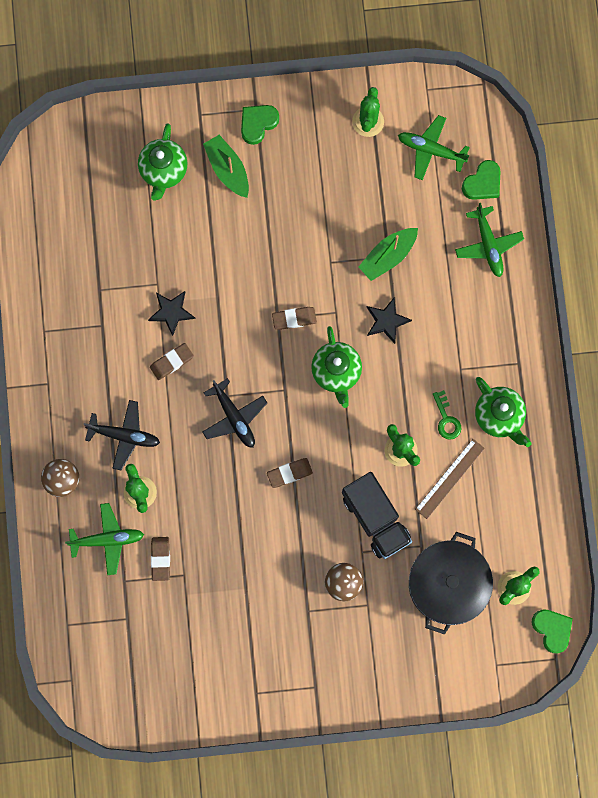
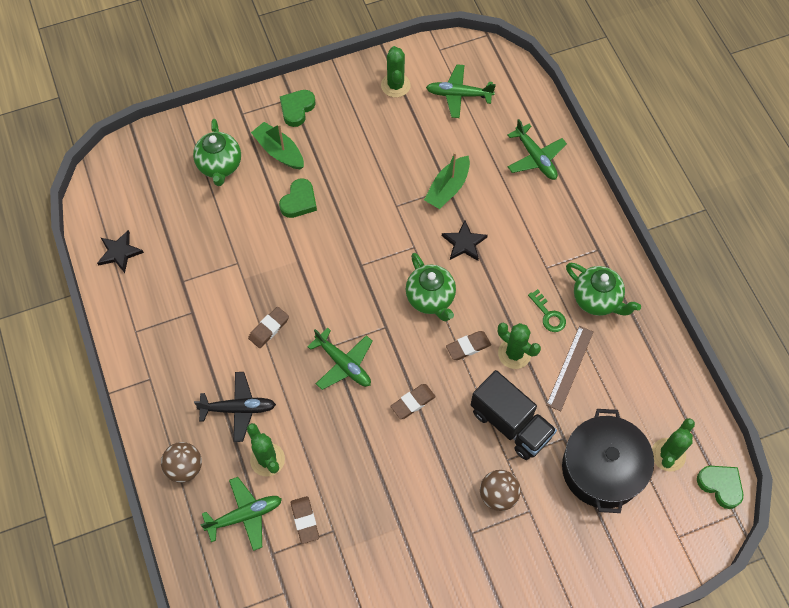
camera: 15 degrees left, 15 degrees down
(171, 312) = (257, 284): black star -> black star (119, 252)
(234, 417) = (343, 364): black plane -> green plane
(294, 319) = (376, 262): brown eraser -> brown eraser (468, 347)
(482, 183) = (513, 110): green heart -> green heart (299, 201)

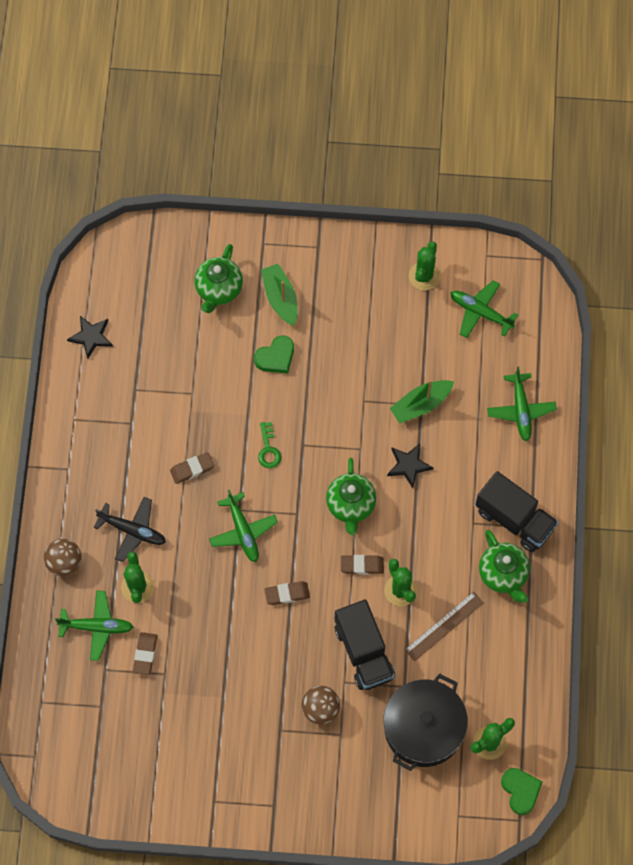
camera: 25 degrees right, 5 degrees up
(297, 109) = (317, 261): green heart -> none
(548, 314) = (451, 568): green key -> green key (268, 449)
(580, 249) = (514, 519): none -> black truck

